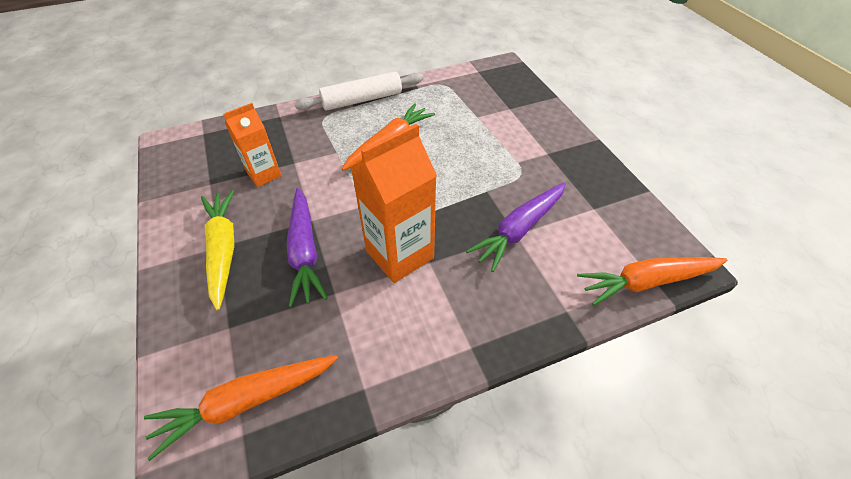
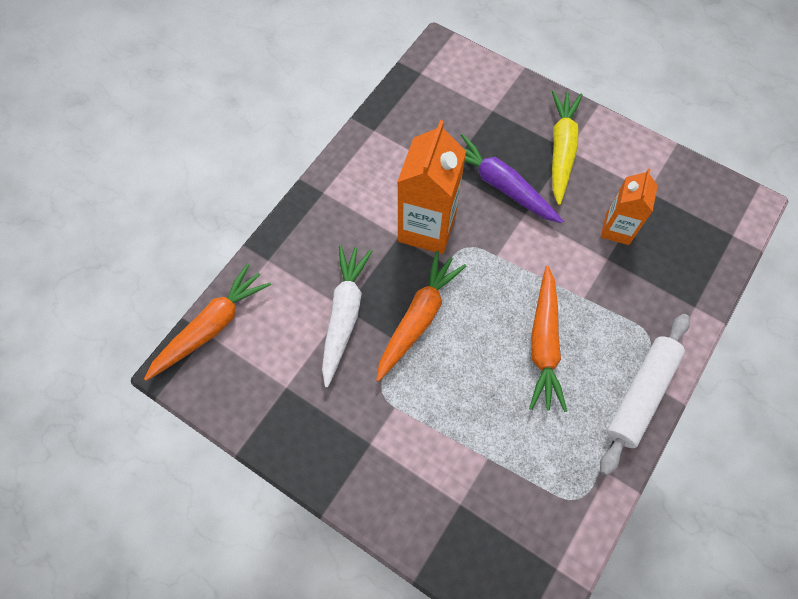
camera: 145 degrees right, 15 degrees up
(223, 250) = (561, 150): yellow carrot -> yellow carrot turned 120 degrees counterclockwise
(246, 402) = (435, 85): orange carrot -> orange carrot (418, 318)
(519, 229) = (344, 315): purple carrot -> white carrot

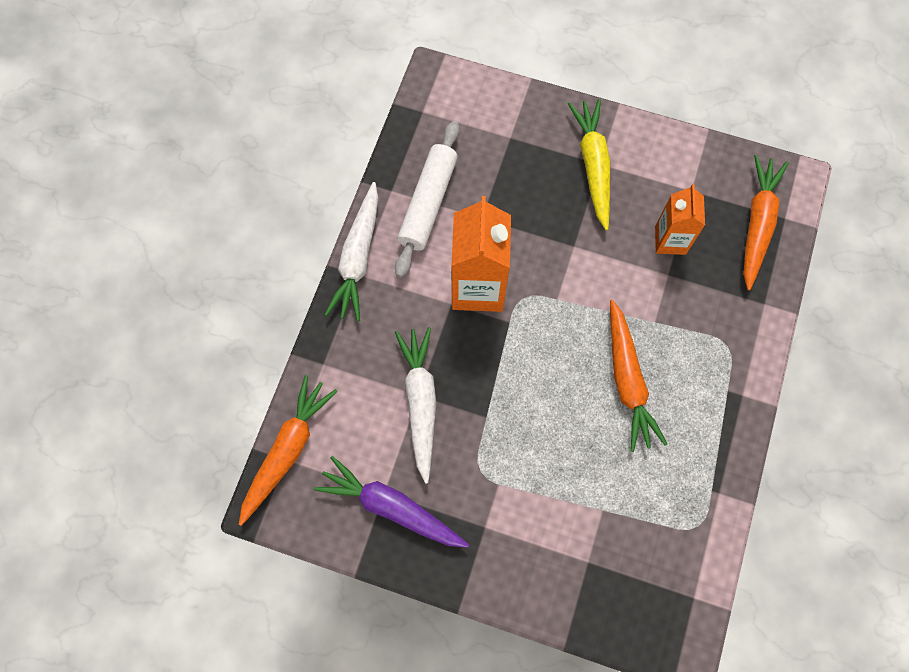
camera: 15 degrees left, 5 degrees up
(327, 178) = (358, 258): none -> white carrot
(418, 318) = (496, 386): orange carrot -> orange carrot (757, 224)
(501, 185) = (541, 221): purple carrot -> purple carrot (391, 507)
(641, 395) = (733, 407): white rolling pin -> white rolling pin (428, 203)

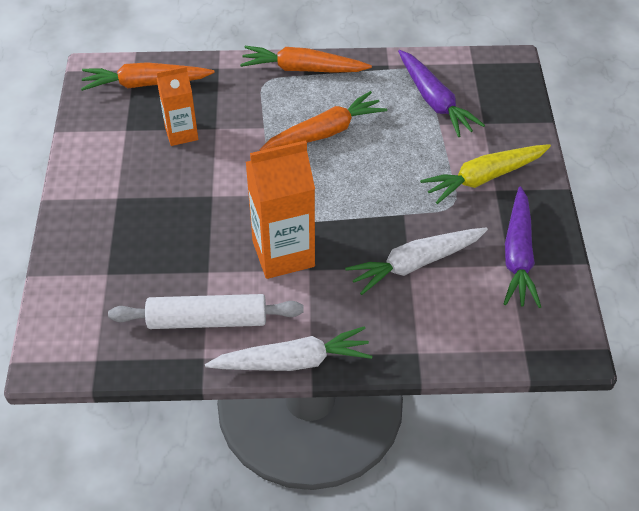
camera: 110 degrees left, 20 degrees down
(287, 450) = (516, 351): orange carrot -> orange carrot (303, 69)
(593, 166) = (121, 202): yellow carrot -> yellow carrot (484, 178)
(641, 521) = (434, 101): none -> purple carrot

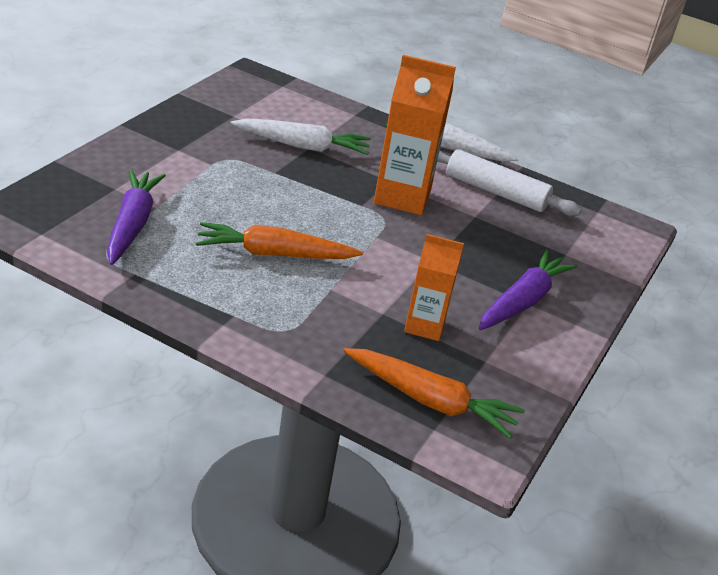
camera: 155 degrees left, 15 degrees down
(303, 69) = (228, 321): orange carrot -> none
(484, 178) = (176, 159): yellow carrot -> none
(518, 255) = (220, 116): purple carrot -> purple carrot (523, 301)

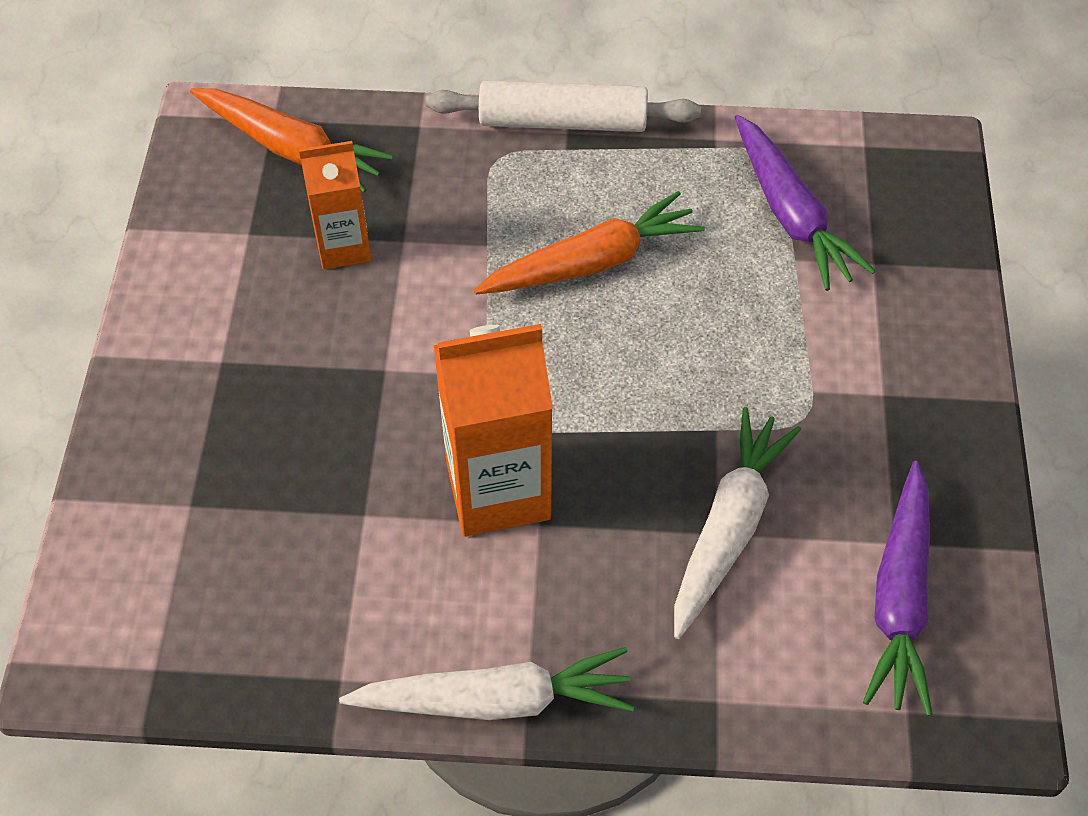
camera: 160 degrees right, 20 degrees up
(303, 146) = (728, 528): white carrot -> white carrot turned 135 degrees clockwise
(430, 401) = (291, 148): orange carrot -> orange carrot turned 150 degrees counterclockwise
(495, 192) = (354, 607): white rolling pin -> white rolling pin (562, 121)
(523, 301) = (230, 360): purple carrot -> purple carrot (900, 598)

